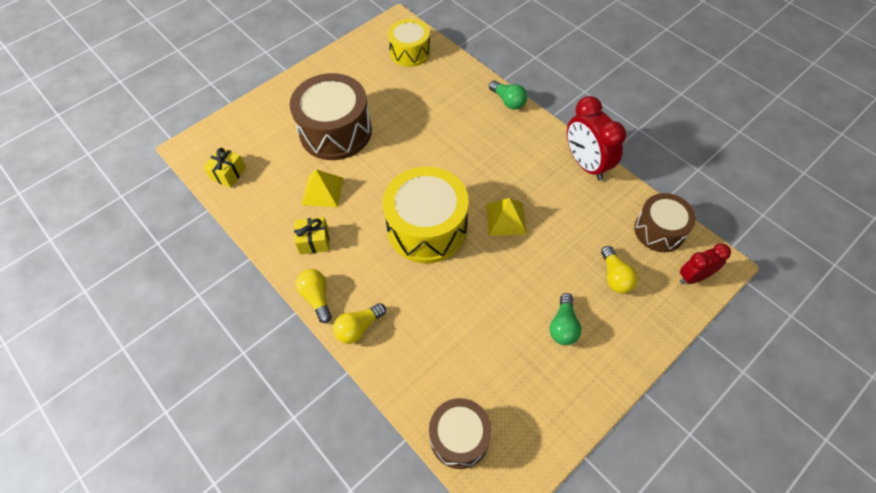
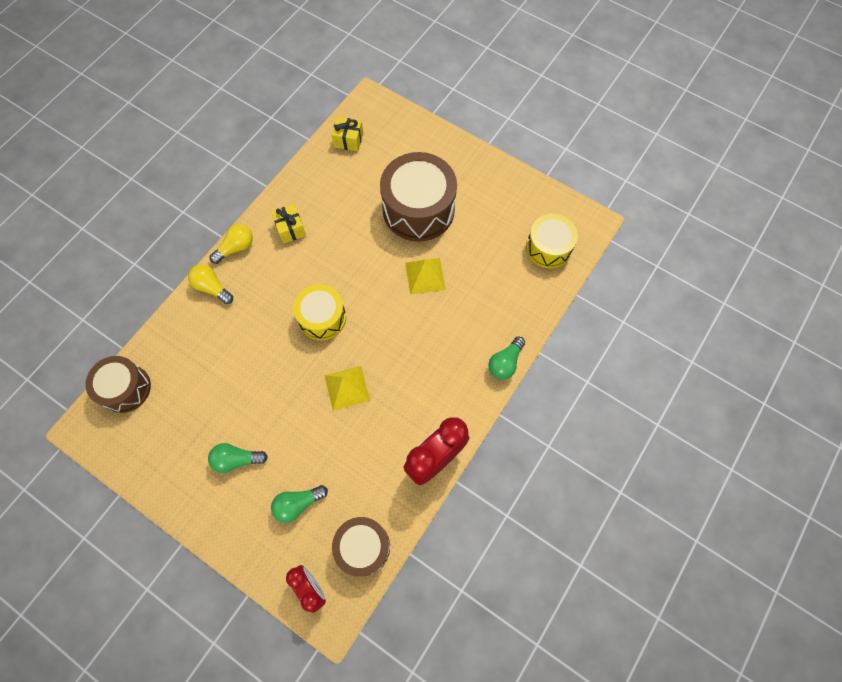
camera: 75 degrees right, 10 degrees up
(322, 191) = (345, 219): yellow pyramid -> yellow pyramid (425, 275)
(427, 228) = (322, 318): yellow drum -> yellow drum, size x0.61
(615, 277) = (298, 504): yellow light bulb -> green light bulb

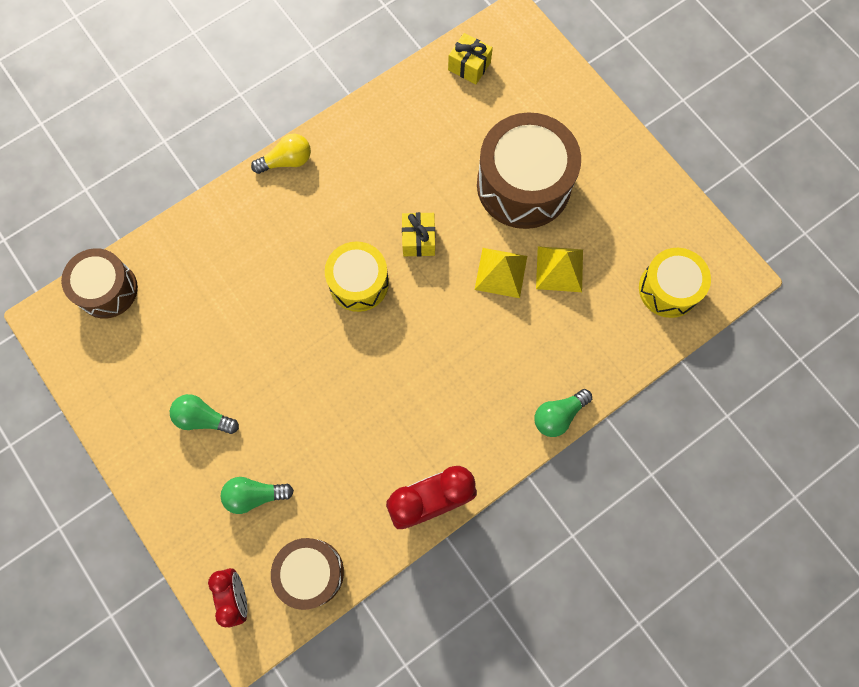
camera: 20 degrees right, 5 degrees up
(212, 288) = (243, 201): yellow light bulb -> none
(290, 229) = (359, 158): yellow gift -> yellow gift (418, 240)
(347, 387) = (358, 378): yellow pyramid -> yellow pyramid (559, 269)

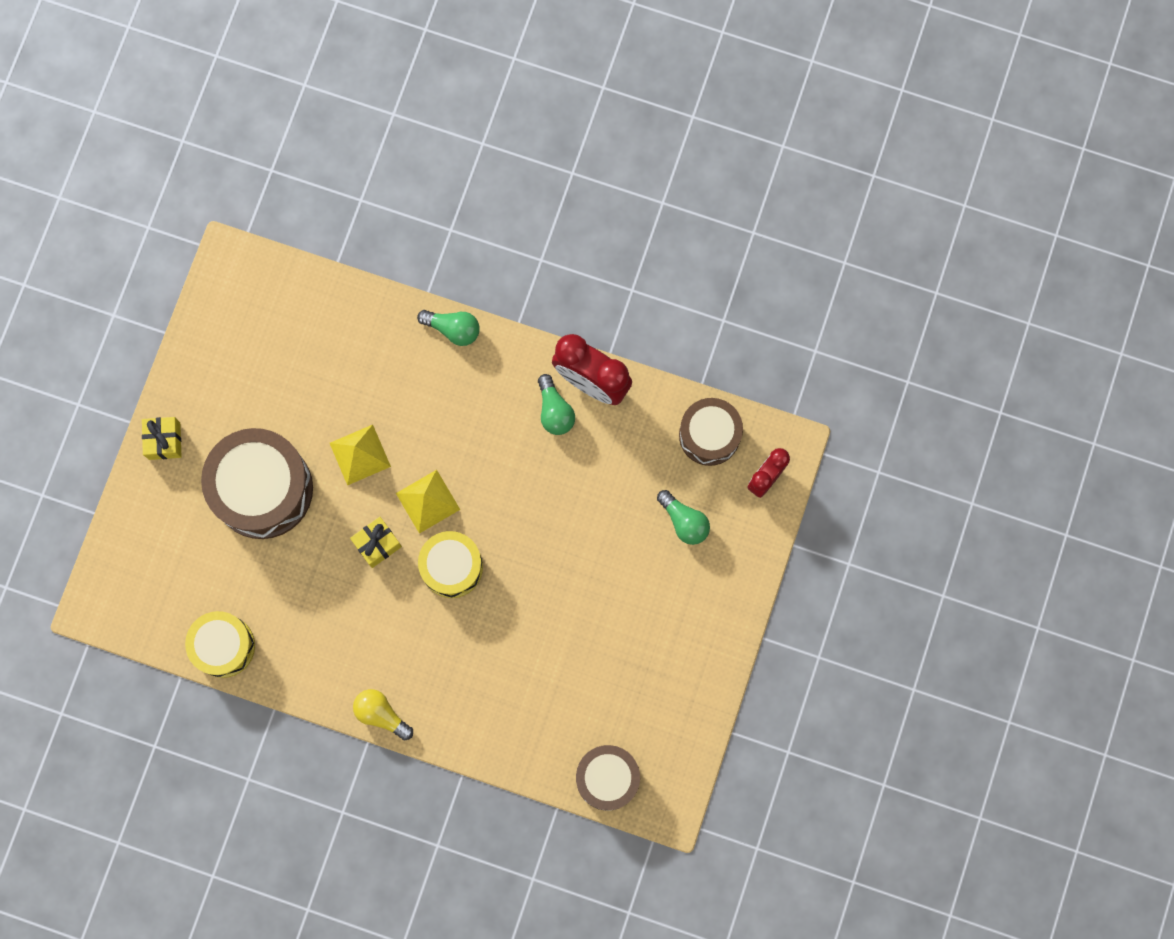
camera: 125 degrees left, 5 degrees up
(203, 418) = (654, 609): green light bulb -> green light bulb (554, 411)
(469, 66) = (171, 618): yellow gift -> yellow gift (164, 441)
(559, 269) = (323, 408): yellow pyramid -> yellow pyramid (428, 501)
(668, 289) = (280, 308): yellow drum -> yellow drum (223, 646)

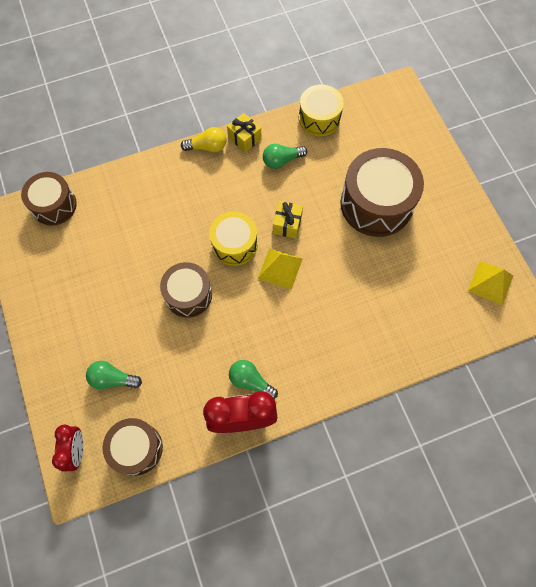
camera: 140 degrees right, 10 degrees down
(164, 441) = (452, 187): yellow gift -> yellow gift (244, 138)
(360, 454) = (342, 263): yellow pyramid -> yellow pyramid (490, 283)
(453, 329) = (358, 380): green light bulb -> green light bulb (282, 160)
(544, 549) = (188, 295): none -> brown drum

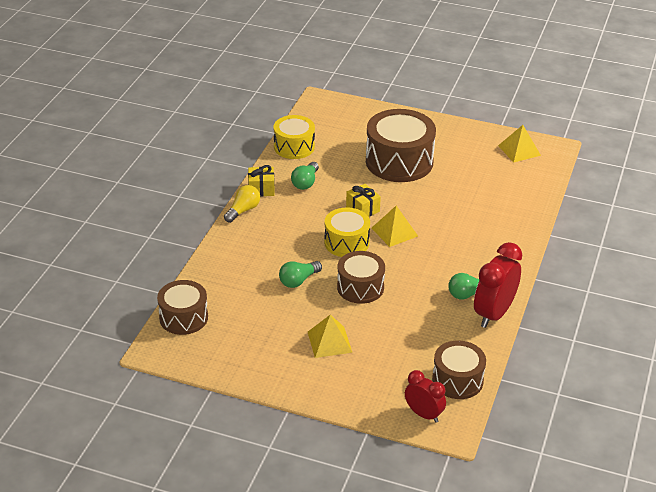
camera: 50 degrees left, 30 degrees down
(106, 321) = (329, 342): none -> yellow pyramid
(113, 379) = (384, 364): green light bulb -> green light bulb (298, 281)

